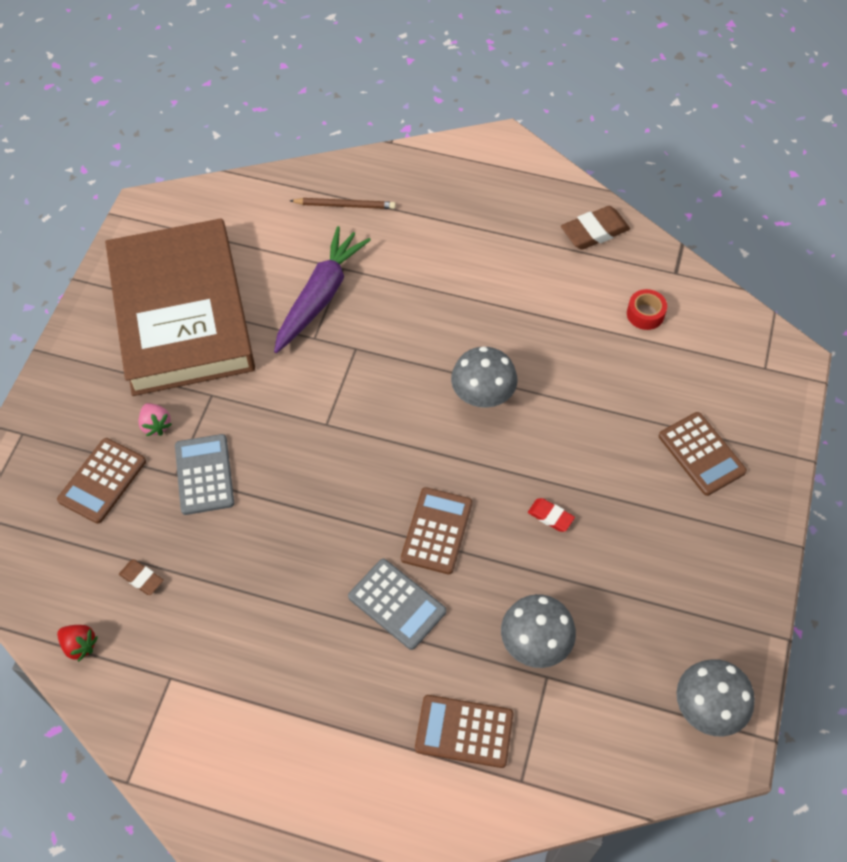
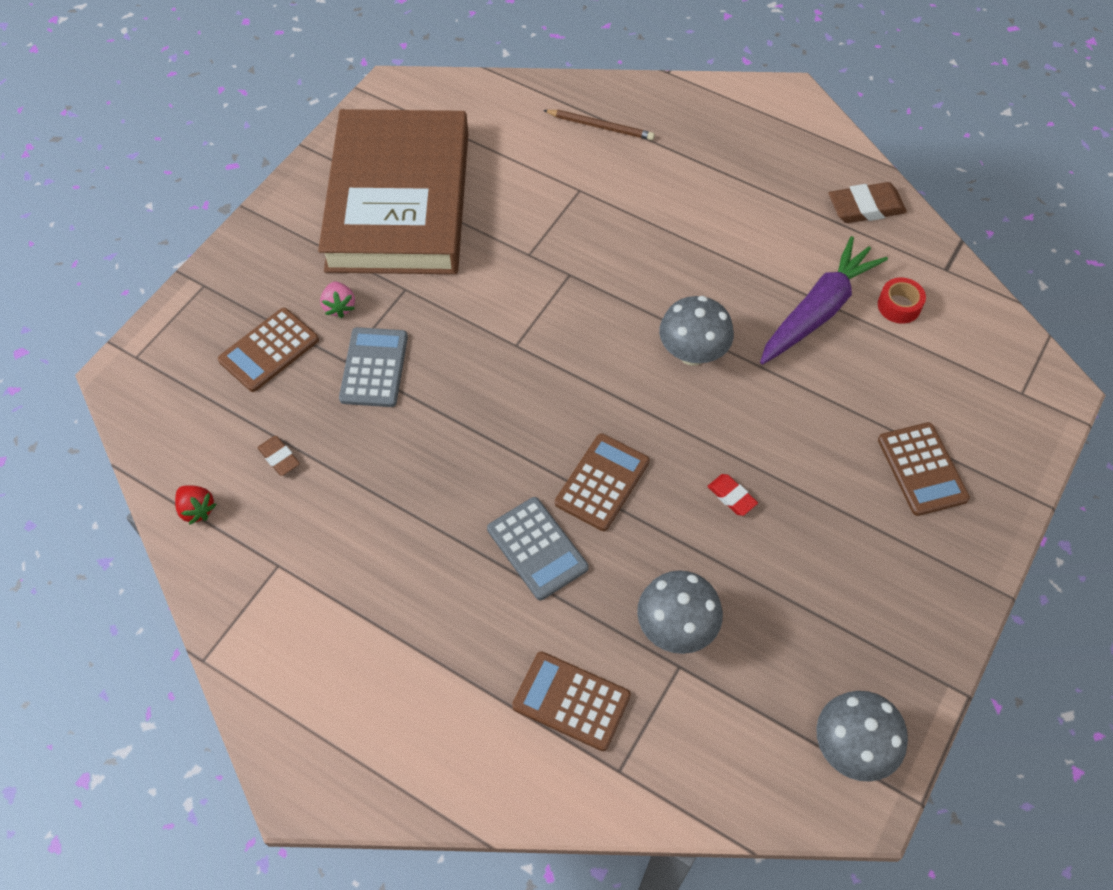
camera: 15 degrees right, 0 degrees up
(320, 296) = (547, 213): purple carrot -> purple carrot (817, 311)

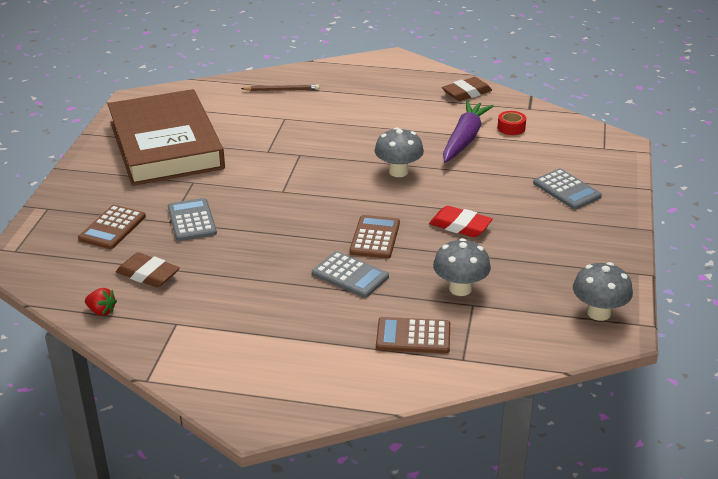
camera: 20 degrees left, 25 degrees down
(279, 457) = (148, 274): brown eraser -> brown eraser, size x1.76
(339, 307) = (151, 198): pink strawberry -> none
(731, 496) = (460, 226): red eraser -> red eraser, size x1.76
(922, 469) = (567, 190): brown calculator -> grey calculator

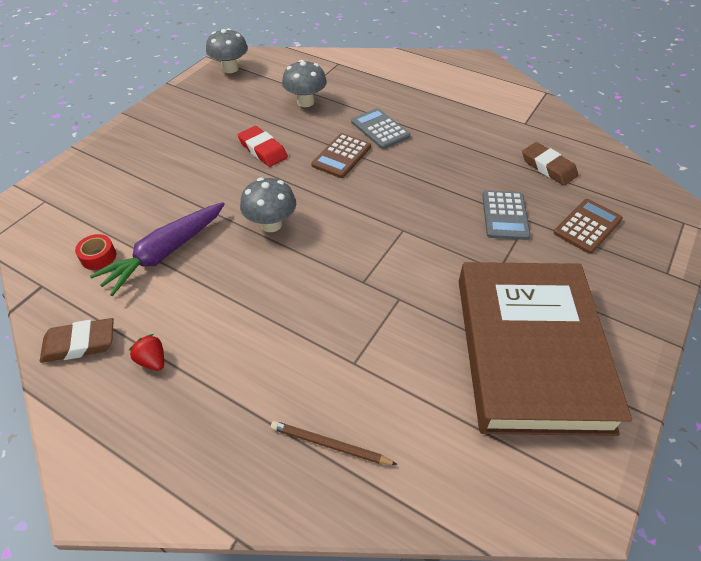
camera: 160 degrees left, 15 degrees up
(101, 311) = (585, 144): red strawberry -> red strawberry (152, 360)
(413, 336) = (360, 80): brown calculator -> none
(567, 190) = (139, 162): grey calculator -> none

